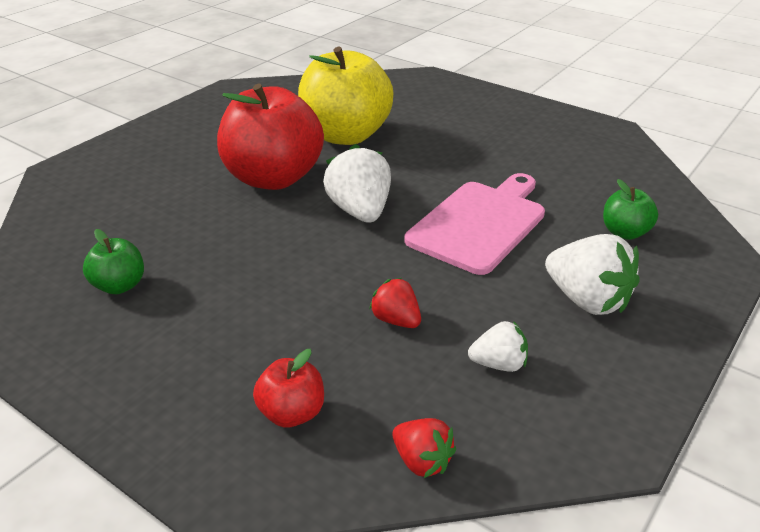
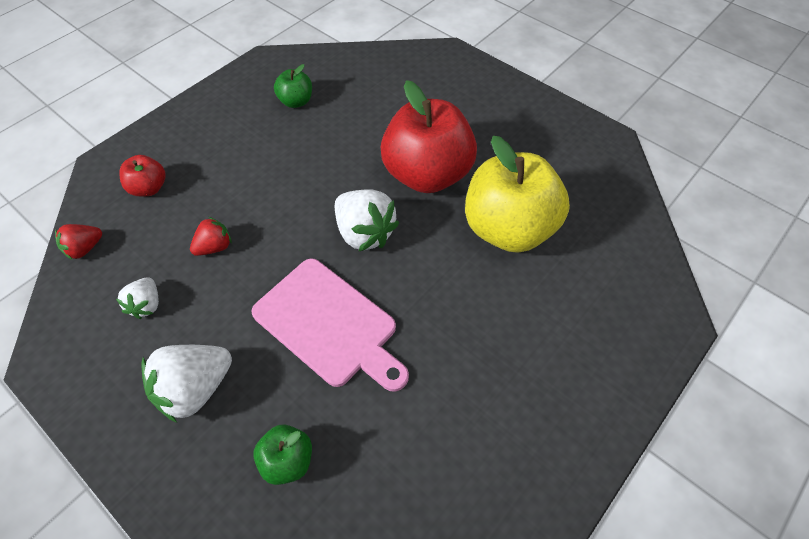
camera: 95 degrees right, 20 degrees up
(360, 211) = (364, 233): white strawberry -> white strawberry turned 60 degrees clockwise

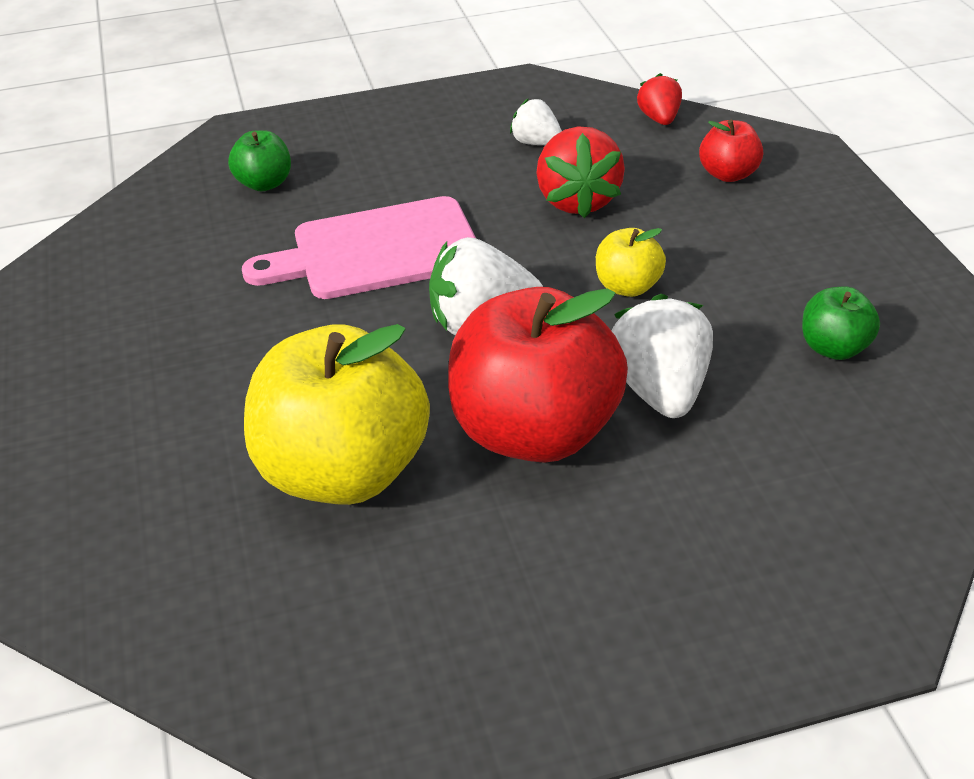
camera: 125 degrees right, 15 degrees down
(195, 389) = (400, 151): white strawberry -> white strawberry (660, 390)
(214, 247) = (577, 201): red strawberry -> red strawberry, size x1.75
(292, 188) = (628, 287): none -> yellow apple

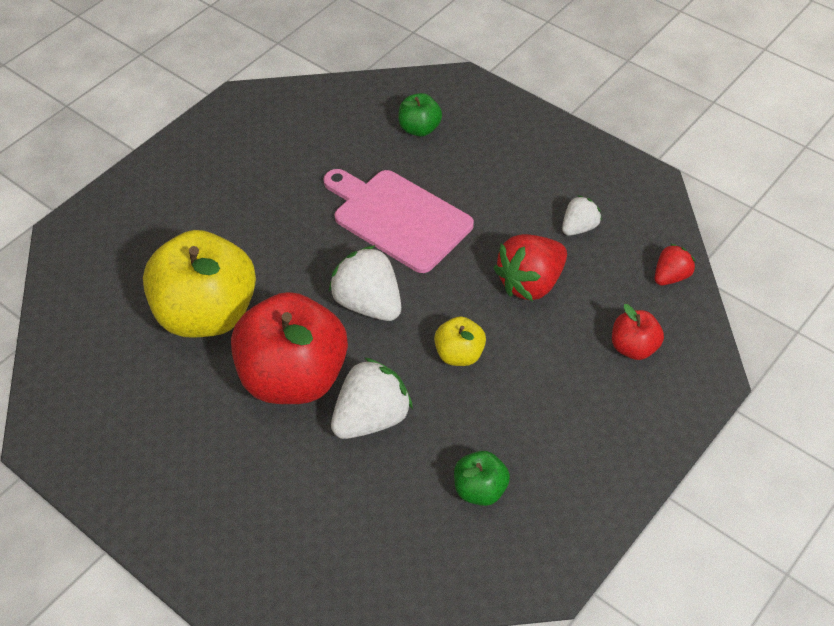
camera: 55 degrees right, 10 degrees up
(536, 143) = (579, 227): white strawberry -> white strawberry turned 45 degrees clockwise

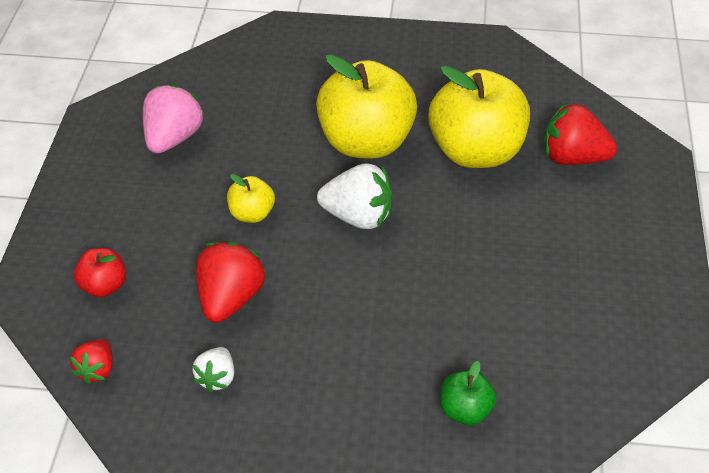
camera: 145 degrees right, 5 degrees down
(134, 265) = (573, 158): none -> red strawberry
(294, 378) = (366, 143): red apple -> yellow apple
(372, 418) = (285, 144): white strawberry -> none
(398, 218) = (399, 301): pink cutting board -> none
(480, 490) = (173, 138): green apple -> pink strawberry

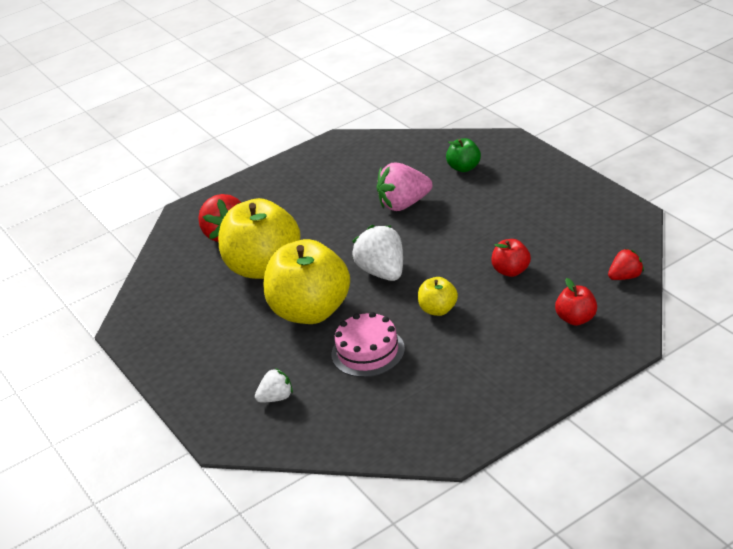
camera: 125 degrees left, 10 degrees down
(173, 138) = (421, 393): pink strawberry -> pink strawberry (404, 204)
(216, 378) = (564, 239): white strawberry -> white strawberry (276, 398)
(230, 299) = (511, 271): red strawberry -> red apple
(264, 142) = (368, 352): none -> pink cake

